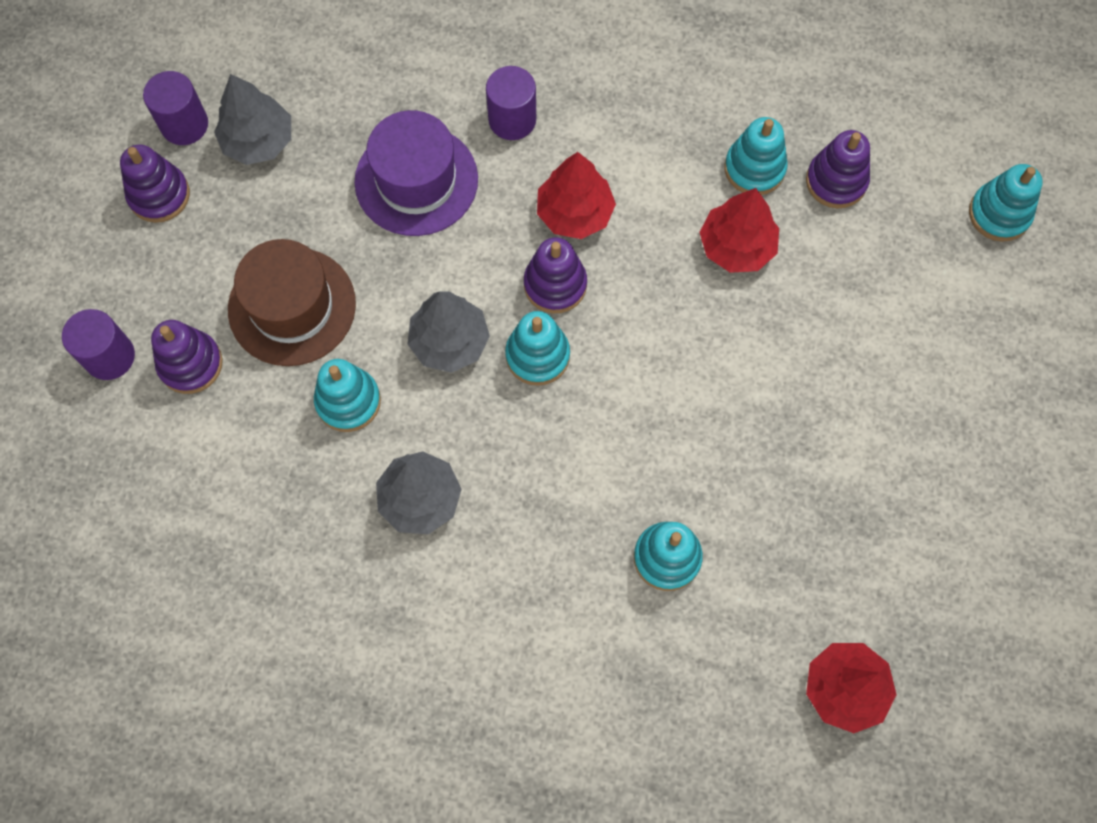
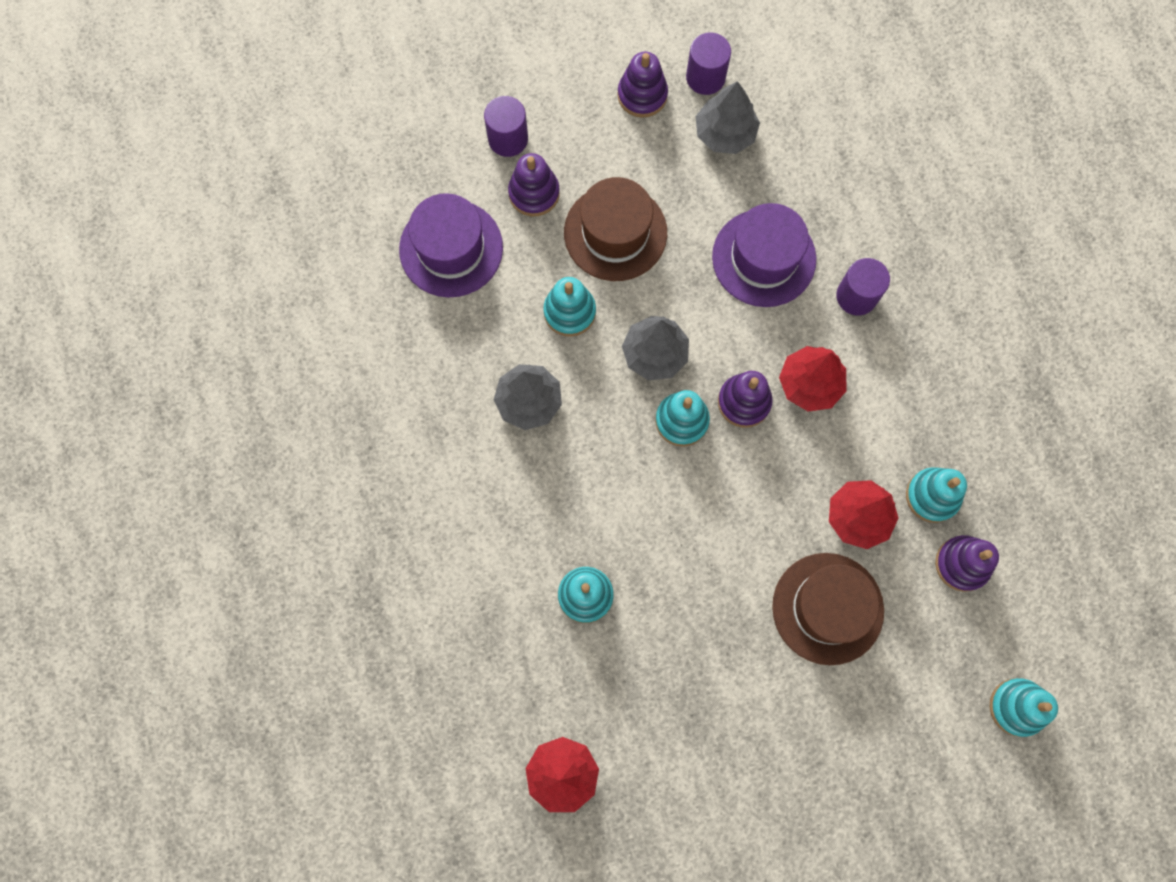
camera: 60 degrees right, 5 degrees up
(193, 486) = (451, 248): none -> purple hat
(812, 327) = (827, 608): none -> brown hat

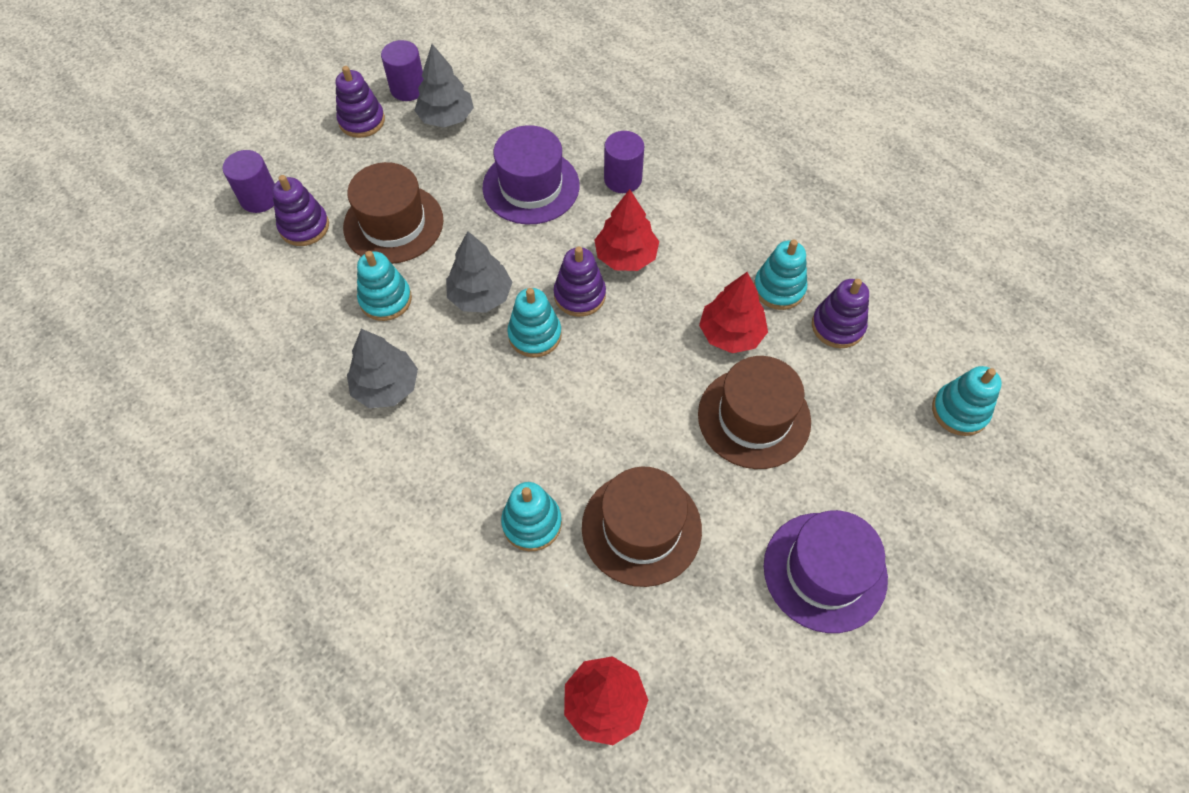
camera: 30 degrees left, 15 degrees down
(451, 248) = (248, 301): purple hat -> purple hat (825, 571)
(672, 651) = (641, 528): none -> brown hat

